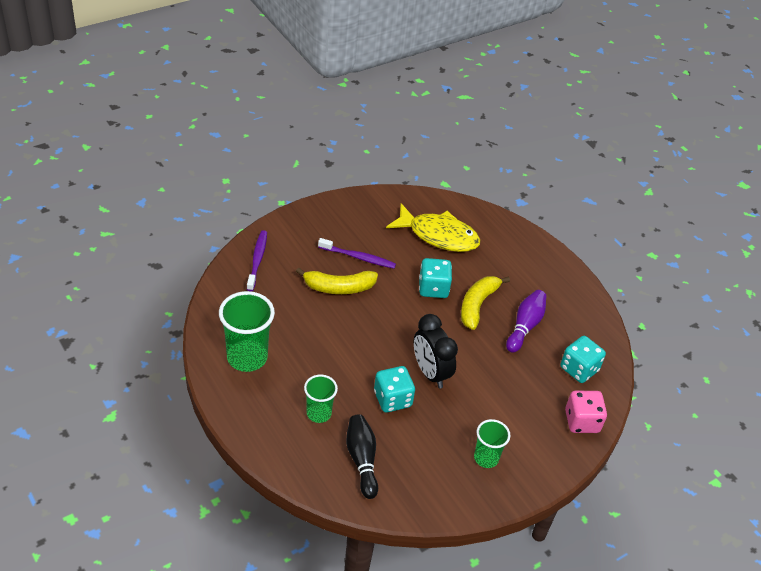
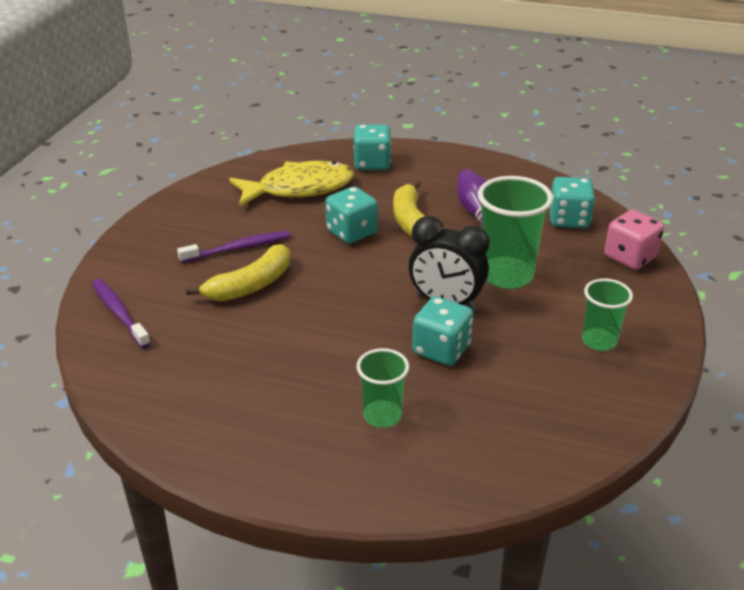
camera: 35 degrees left, 10 degrees down
(247, 357) = (224, 415): green cup -> green cup (506, 275)
(362, 460) = (488, 428): black bowling pin -> none
(506, 244) = (372, 163): none -> turquoise dice

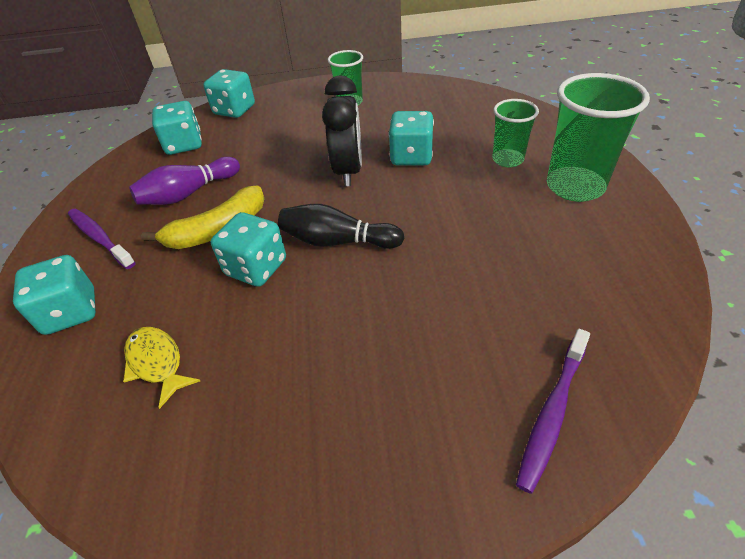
camera: 110 degrees left, 10 degrees up
(238, 248) = (338, 358): purple toothbrush -> purple toothbrush (100, 238)
(250, 285) = (406, 307): yellow banana -> none
(299, 189) = (157, 363): yellow fish -> yellow fish, size x0.53
(348, 273) = (337, 241): none -> black bowling pin
(506, 275) = (289, 154): green cup -> green cup (575, 186)
(630, 257) = (234, 110): pink dice -> turquoise dice

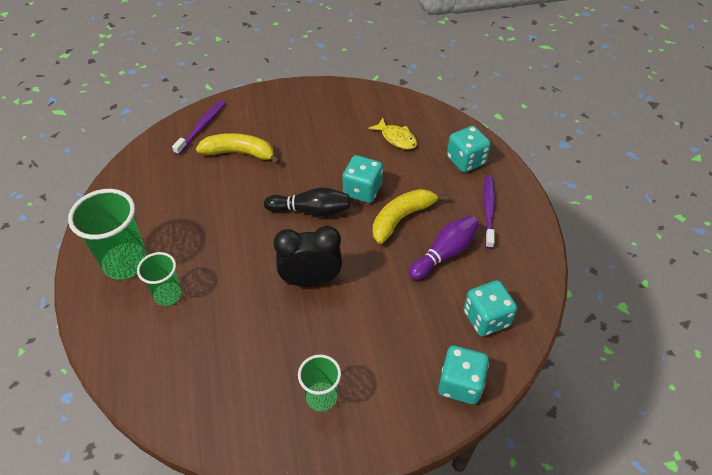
camera: 170 degrees right, 5 degrees up
(100, 238) = (488, 210): purple toothbrush -> purple toothbrush turned 120 degrees counterclockwise
(348, 171) = (310, 280): black clock -> black clock turned 90 degrees clockwise
(411, 157) = (253, 299): turquoise dice -> none
(456, 341) = (240, 153): none -> yellow banana

